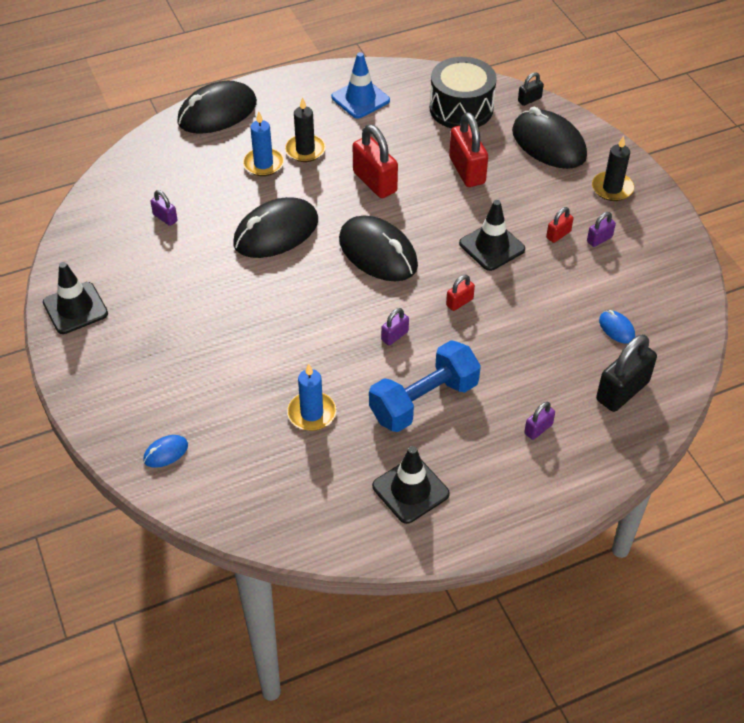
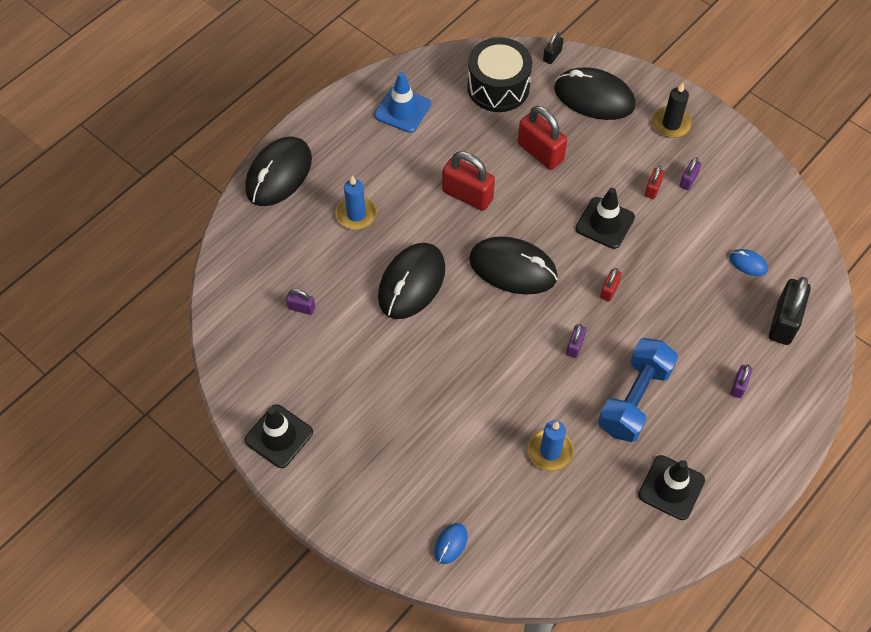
camera: 25 degrees left, 10 degrees up
(305, 150) = (385, 185): black candle -> none

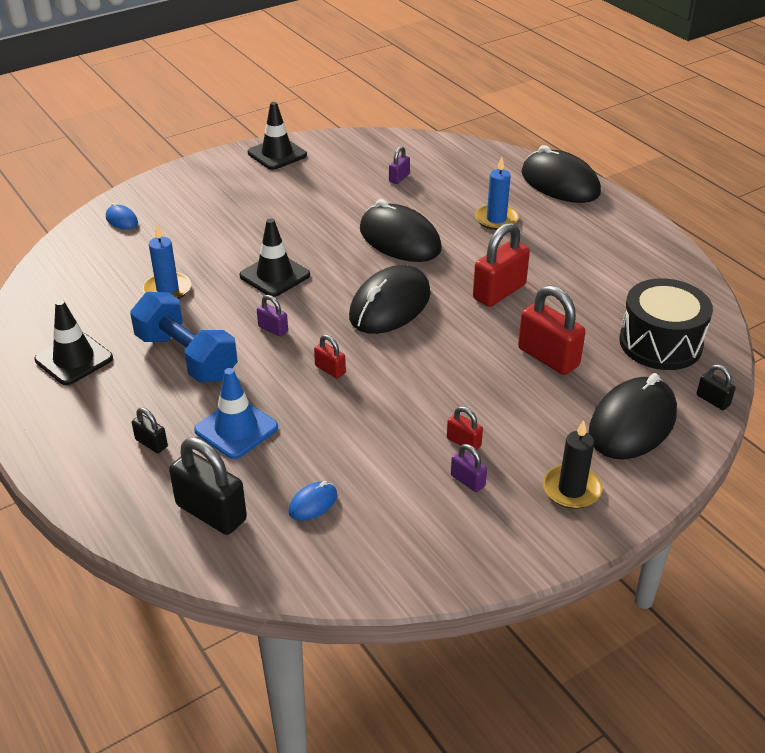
camera: 105 degrees right, 20 degrees down
(402, 110) = (633, 267): blue traffic cone -> blue traffic cone (236, 429)
(540, 152) = (548, 357): red padlock -> red padlock turned 75 degrees clockwise
(605, 223) = (425, 387): black traffic cone -> black traffic cone (275, 275)
(739, 386) = (151, 443): purple padlock -> black padlock

